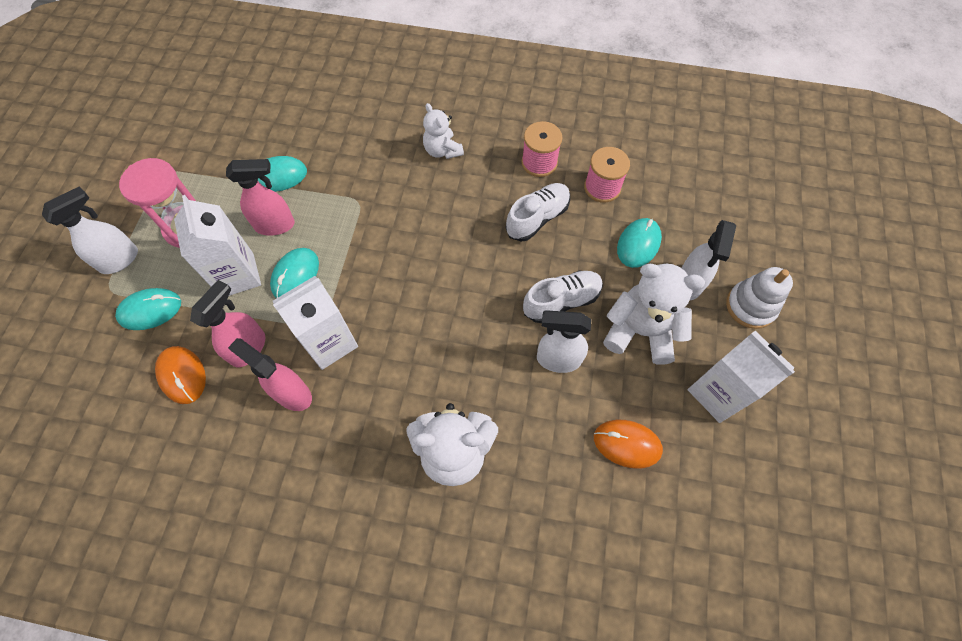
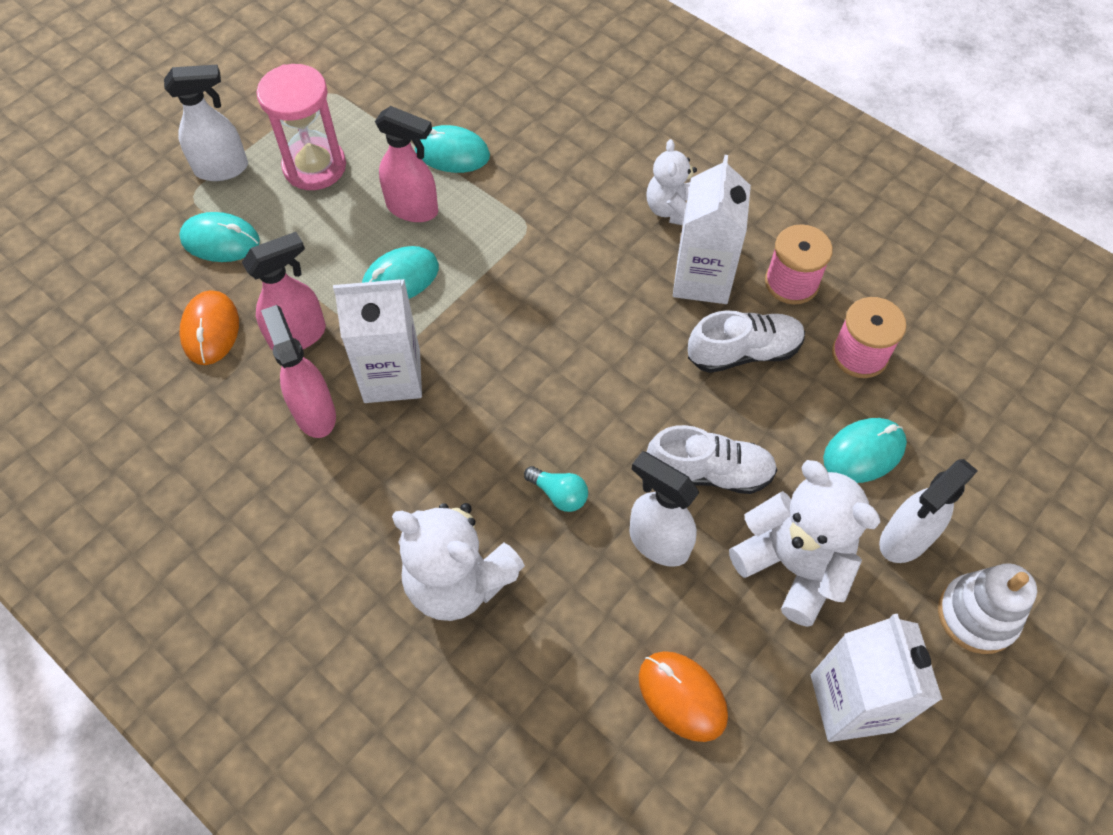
camera: 30 degrees right, 5 degrees down
(237, 275) = (336, 246): white carton -> white carton (702, 279)
(482, 362) = (559, 494): none -> turquoise light bulb

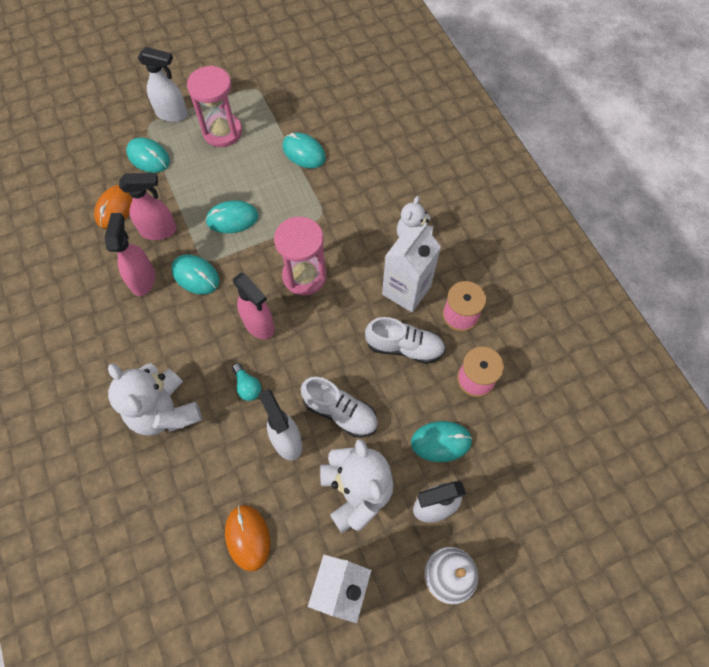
camera: 25 degrees right, 5 degrees up
(392, 376) = (195, 276): white carton -> turquoise mouse
(413, 209) = (262, 179): pink spray bottle -> pink spray bottle (259, 325)
(551, 315) = (304, 276): none -> pink hourglass

